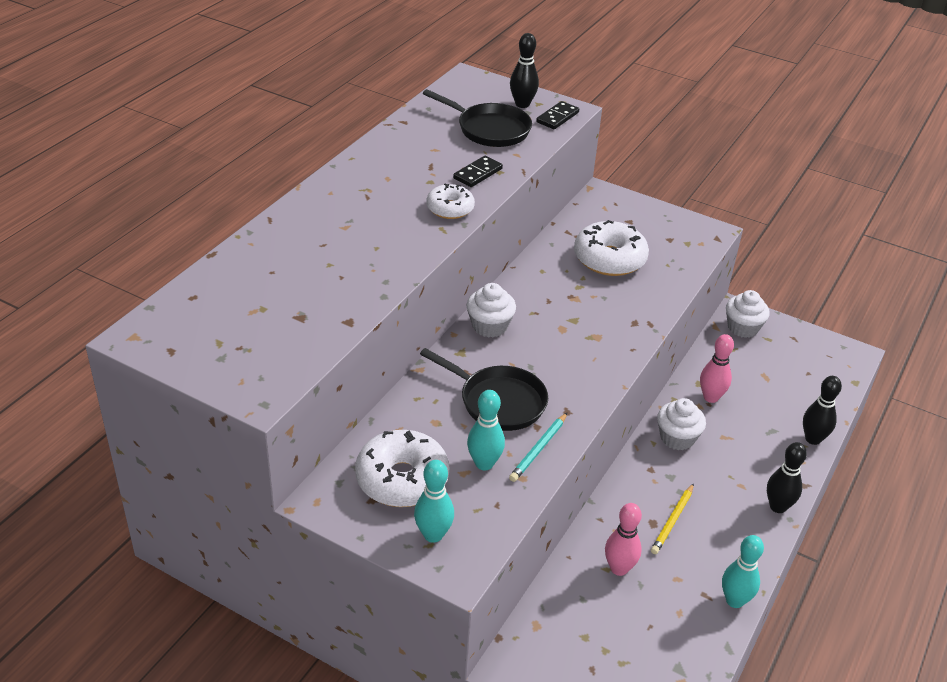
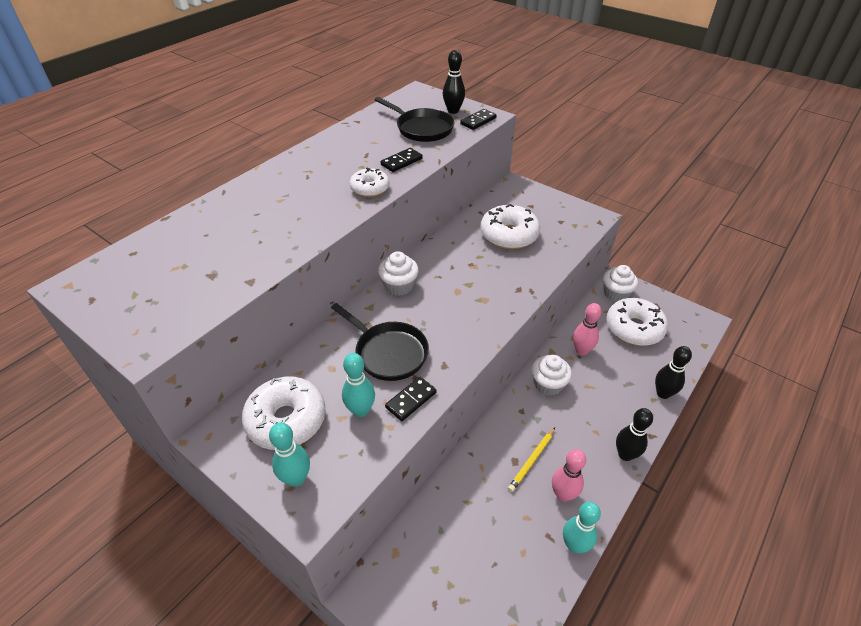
camera: 10 degrees right, 5 degrees up
(538, 449) = (411, 400): turquoise pencil -> black domino
(619, 568) = (478, 502): pink bowling pin -> pink bowling pin (563, 494)
(770, 368) = (634, 328): none -> white donut

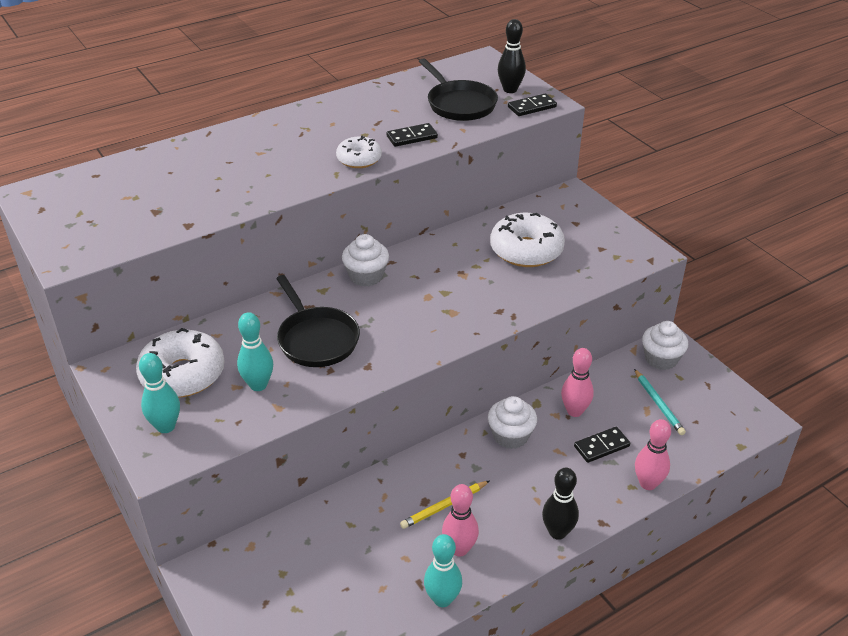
camera: 20 degrees right, 5 degrees down
(411, 400) = (314, 389): black domino -> black domino (601, 446)
(634, 328) = (658, 404): white donut -> turquoise pencil
(663, 393) = (648, 483): black bowling pin -> pink bowling pin

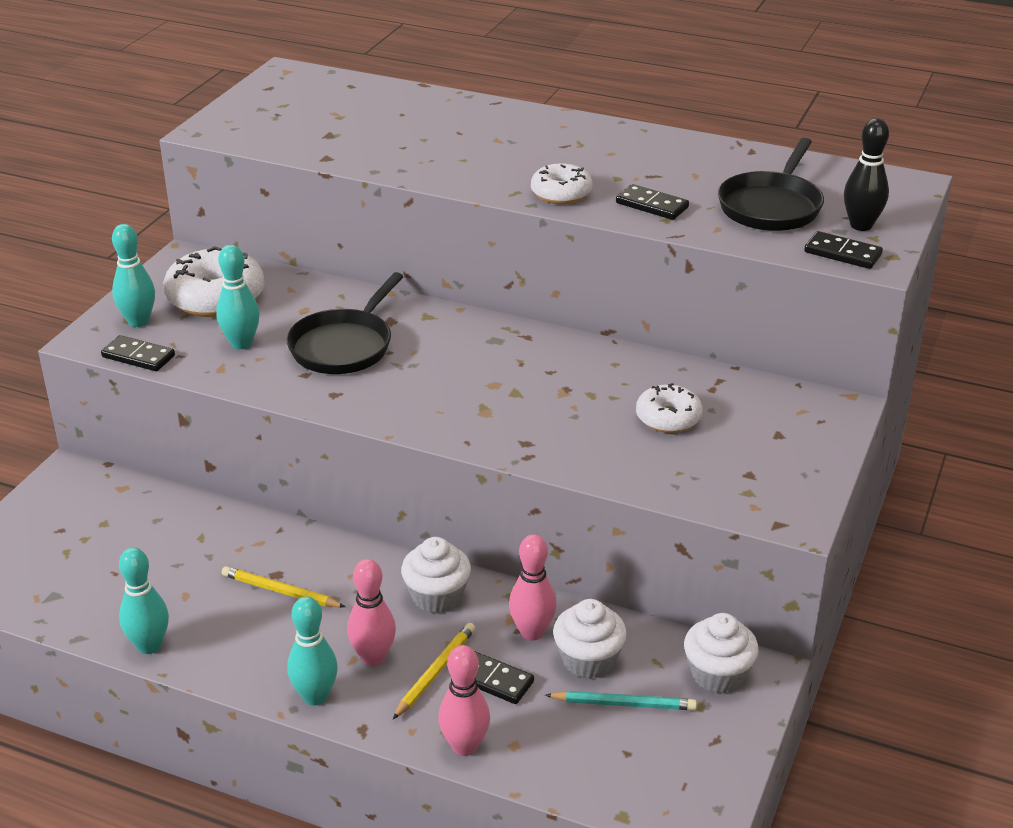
camera: 55 degrees right, 5 degrees down
(214, 444) = (138, 356): none -> black domino
(366, 276) = (482, 331): white cupcake -> white cupcake (588, 660)
(459, 549) = (228, 629): pink bowling pin -> pink bowling pin (373, 657)
(526, 250) = (668, 418): white donut -> white donut, size x0.60
(557, 532) = (315, 696): black bowling pin -> turquoise bowling pin
(577, 467) = (435, 672): none -> yellow pencil
(658, 404) = (624, 704): turquoise pencil -> turquoise pencil turned 120 degrees counterclockwise

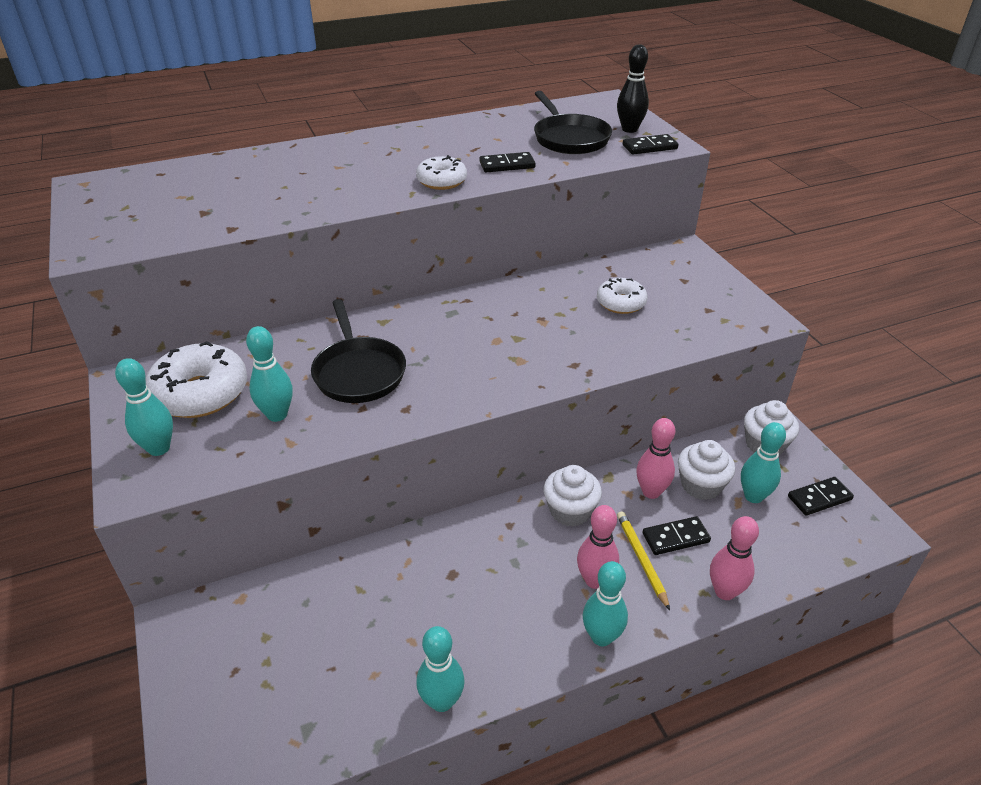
camera: 45 degrees left, 5 degrees up
(138, 356) = (204, 475): black domino -> black domino (819, 498)
(280, 591) = (473, 584): yellow pencil -> none
(624, 704) = (753, 496): turquoise pencil -> turquoise bowling pin

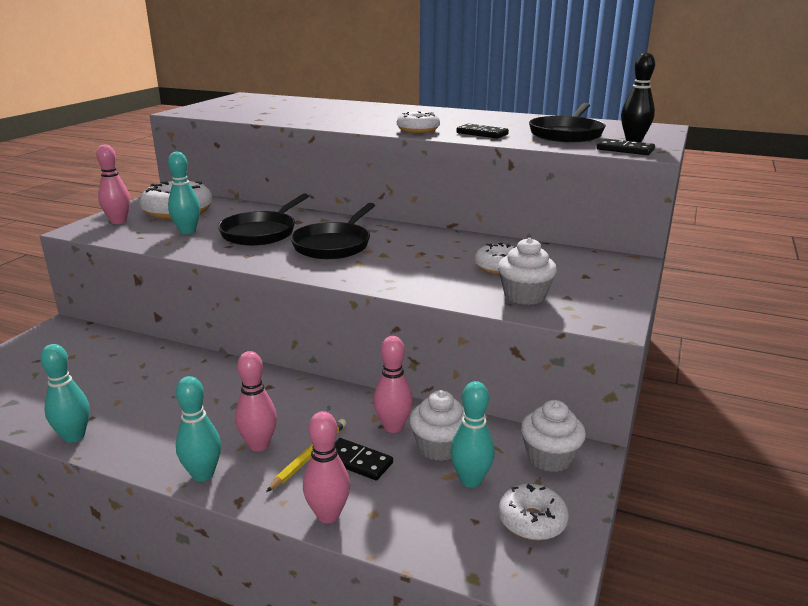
camera: 45 degrees right, 15 degrees down
(159, 448) = (118, 222): turquoise bowling pin -> pink bowling pin
(456, 349) = (334, 245): none -> black pan
(570, 511) = (318, 402): white cupcake -> white cupcake (524, 296)
(819, 498) = (532, 521): black domino -> white donut

